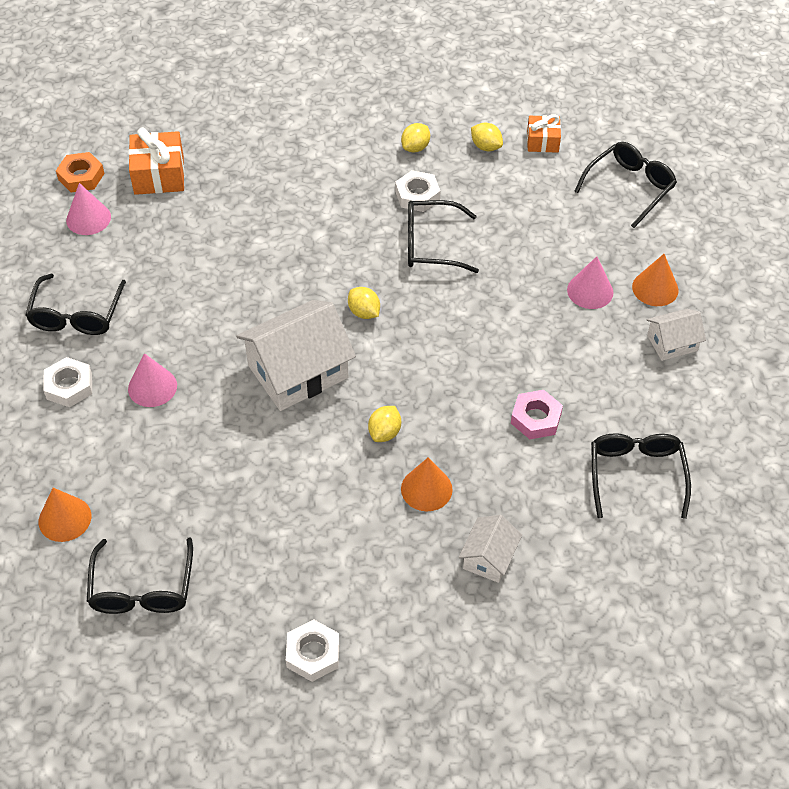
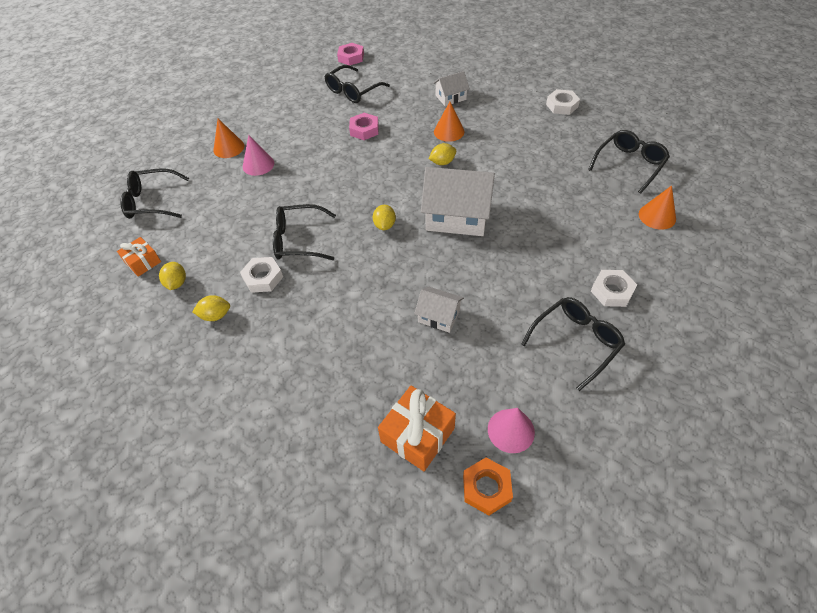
camera: 135 degrees left, 0 degrees up
(152, 387) = (554, 258): pink cone -> none
(431, 245) = (298, 240): black glasses -> black glasses turned 135 degrees clockwise
(672, 343) = (261, 123): white house -> white house (439, 316)
(730, 542) = (351, 57): none -> pink nut

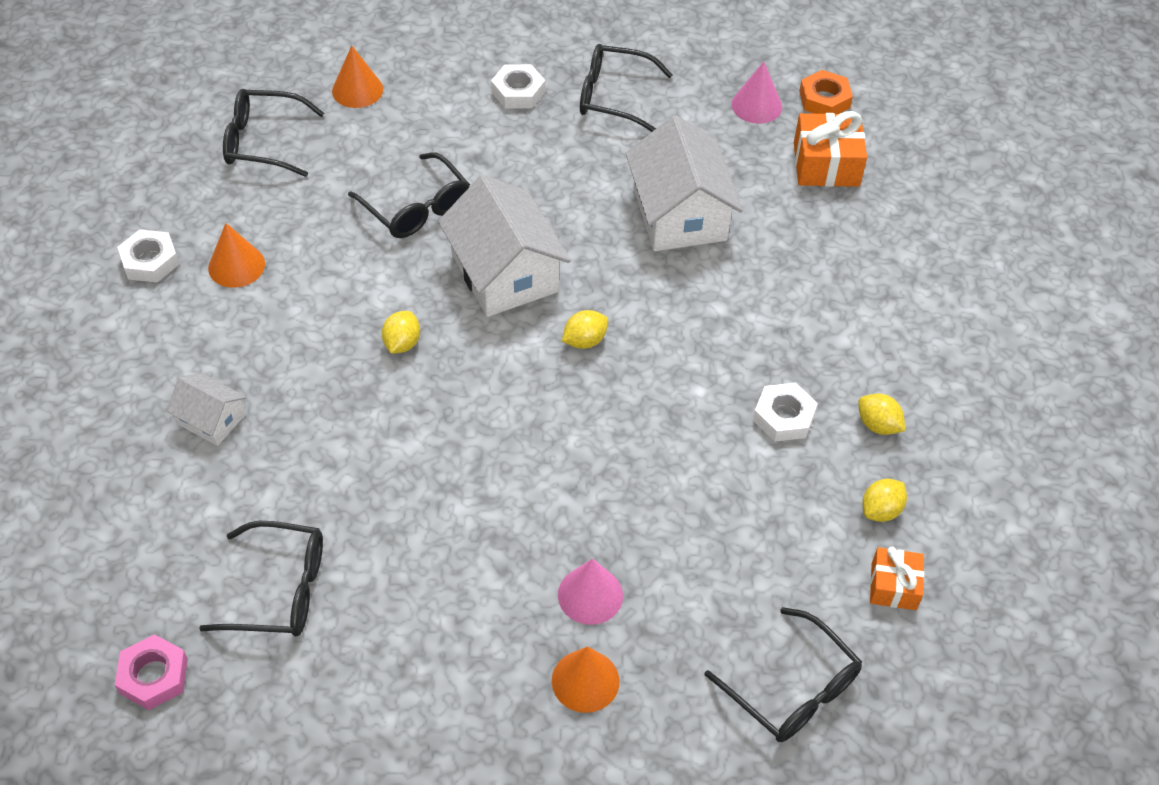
camera: 130 degrees left, 0 degrees up
(298, 240) = (692, 422): black glasses -> black glasses (416, 208)
(364, 130) = (389, 495): pink nut -> none
(439, 316) = (679, 214): white house -> white house, size x1.92
(442, 162) = (402, 343): yellow lemon -> yellow lemon turned 75 degrees clockwise
(449, 131) = (316, 373): orange cone -> orange cone (236, 266)

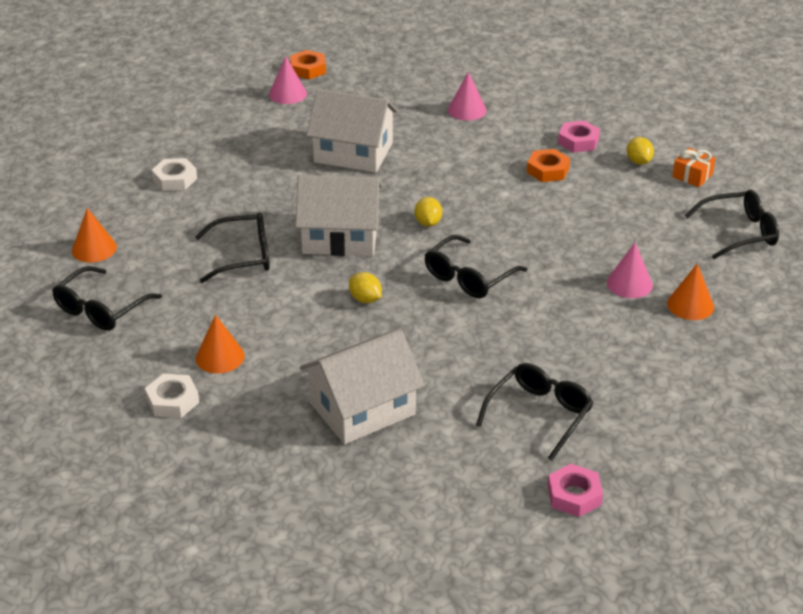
camera: 60 degrees left, 15 degrees down
(211, 419) = (362, 409): white house -> white house, size x1.92
(613, 96) = (222, 143): black glasses -> black glasses (468, 277)
(783, 417) = (547, 170): white nut -> orange nut
(826, 164) = (363, 88): orange gift -> none
(858, 282) = (467, 110): none -> pink cone
(878, 425) = (578, 141): yellow lemon -> pink nut

